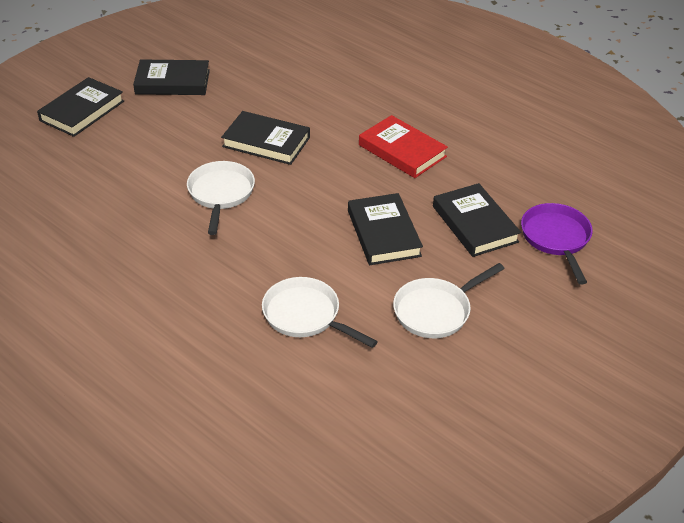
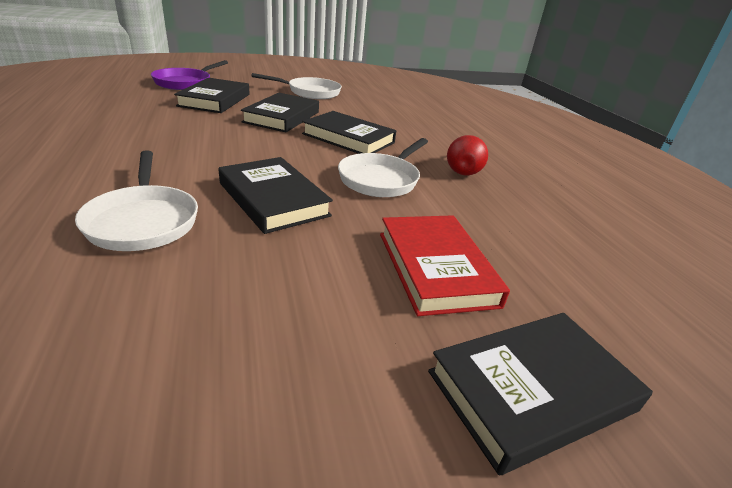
camera: 150 degrees left, 10 degrees down
(165, 242) = (463, 170): none -> red pear
(172, 82) = (288, 373): black book -> black book (348, 138)
(305, 315) = (389, 113): white pan -> white pan (143, 221)
(402, 151) = (163, 141): red book -> red book (436, 268)

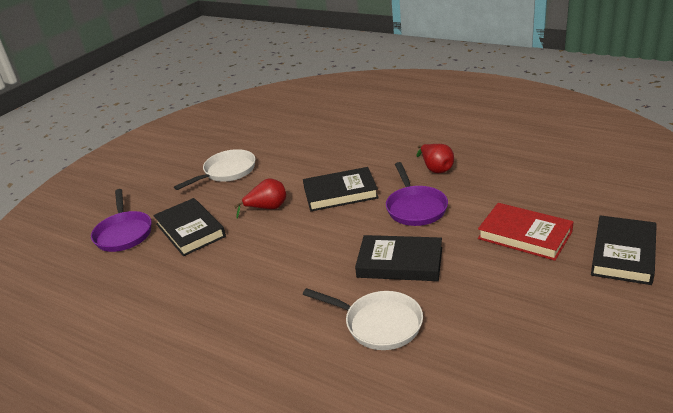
camera: 35 degrees left, 0 degrees up
(282, 117) = (267, 208): black book -> red pear
(381, 179) = (415, 208): white pan -> purple pan

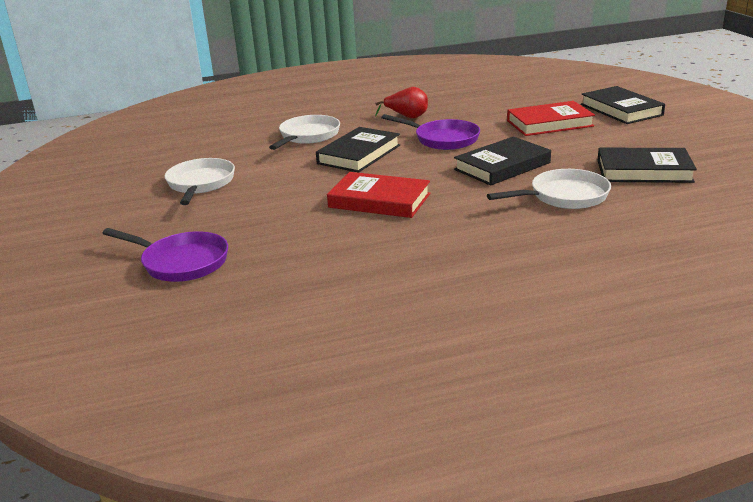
camera: 50 degrees left, 5 degrees down
(190, 230) = (262, 228): black book -> black book (644, 171)
(267, 208) = (310, 186): red pear -> none
(275, 247) = (379, 200): none -> red book
(345, 157) = (308, 136): none -> white pan

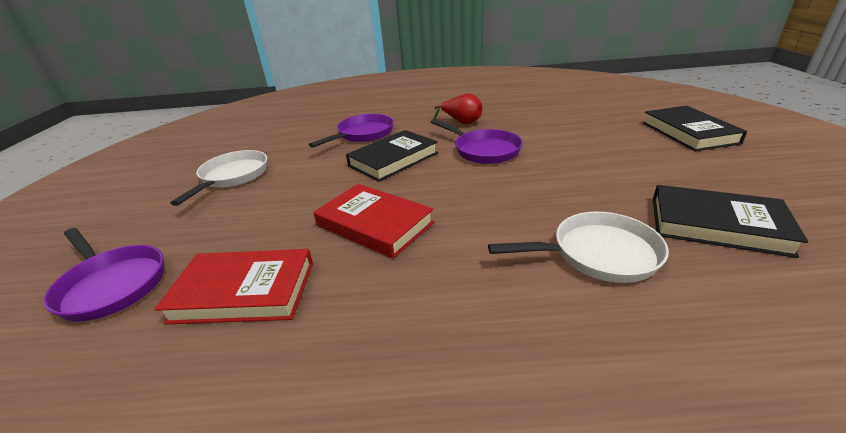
camera: 15 degrees right, 5 degrees up
(308, 136) = (363, 134): white pan -> purple pan
(502, 166) = (533, 193): black book -> none
(549, 123) = (603, 142): red book -> red book (244, 291)

